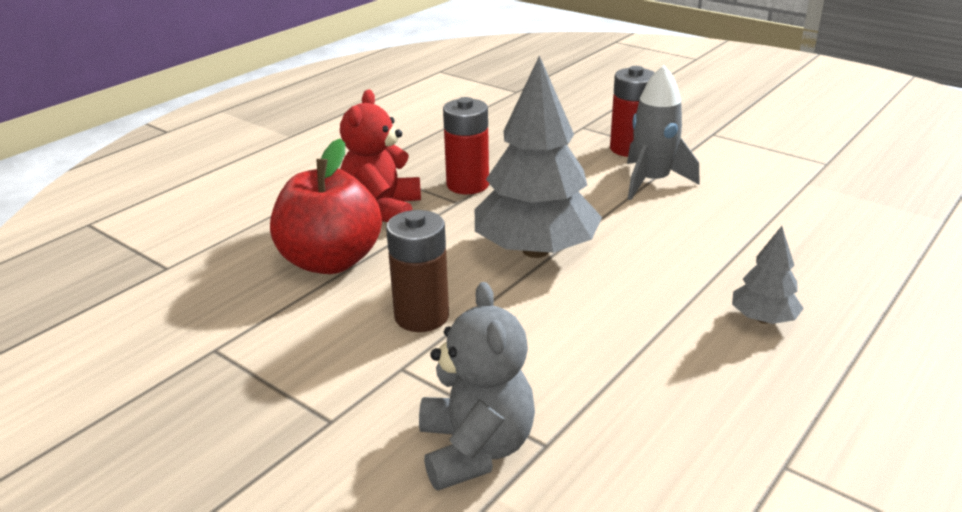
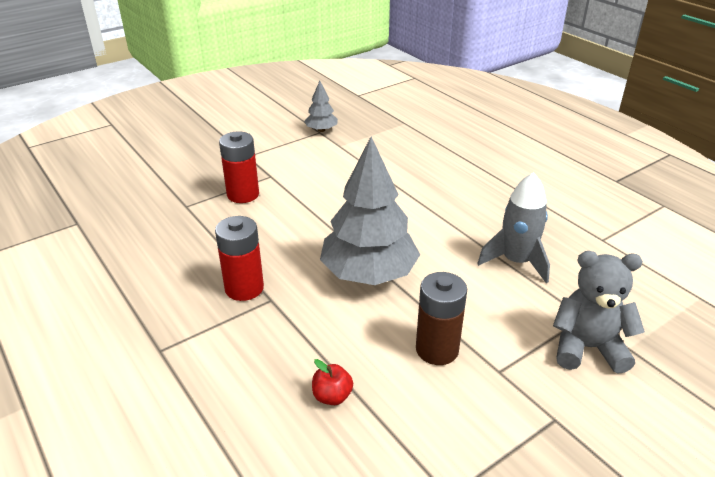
camera: 75 degrees left, 5 degrees up
(330, 261) = (332, 396): red apple -> red apple, size x0.41
(382, 209) = (256, 349): red teddy bear -> none
(652, 181) = (300, 199): grey rocket -> grey rocket (516, 261)
(763, 319) = (480, 207): grey tree -> grey tree (321, 130)

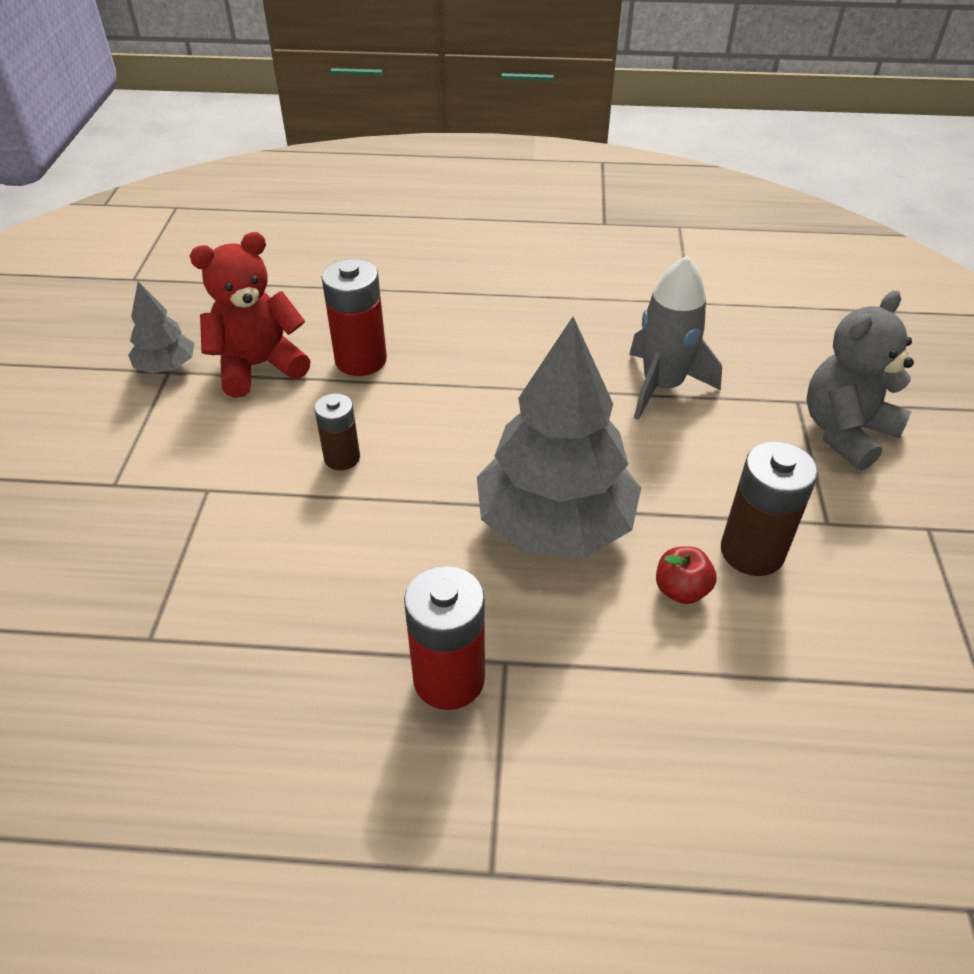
camera: 50 degrees left, 10 degrees up
(243, 194) = (213, 549): red battery -> red battery (361, 360)
(330, 196) = (342, 458): none -> brown battery
(332, 396) = (756, 706): red apple -> red apple (681, 590)
(352, 148) = (258, 366): none -> red teddy bear

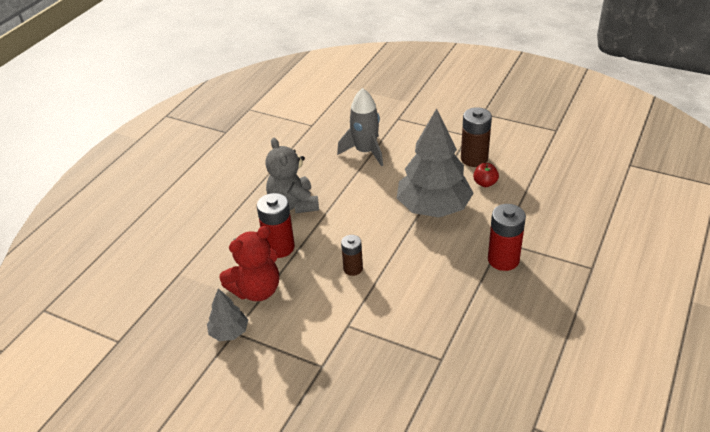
camera: 65 degrees left, 5 degrees down
(258, 366) = (256, 290): red teddy bear -> red teddy bear turned 120 degrees counterclockwise
(845, 432) = (423, 113): grey teddy bear -> grey teddy bear (293, 204)

